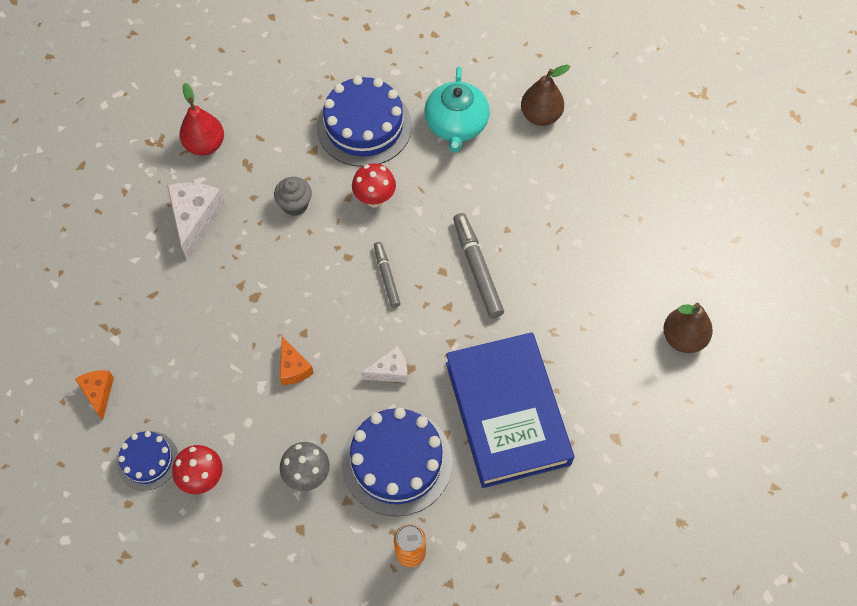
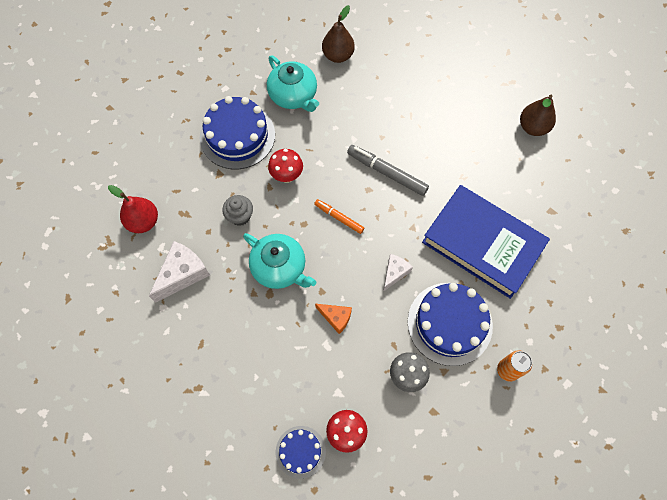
camera: 40 degrees left, 5 degrees up
(98, 393) = (226, 436): orange cheese -> none
(195, 219) = (183, 274): white cheese -> white cheese turned 75 degrees clockwise
(286, 280) = (279, 268): none -> turquoise teapot
(386, 277) = (339, 218): grey marker -> orange marker

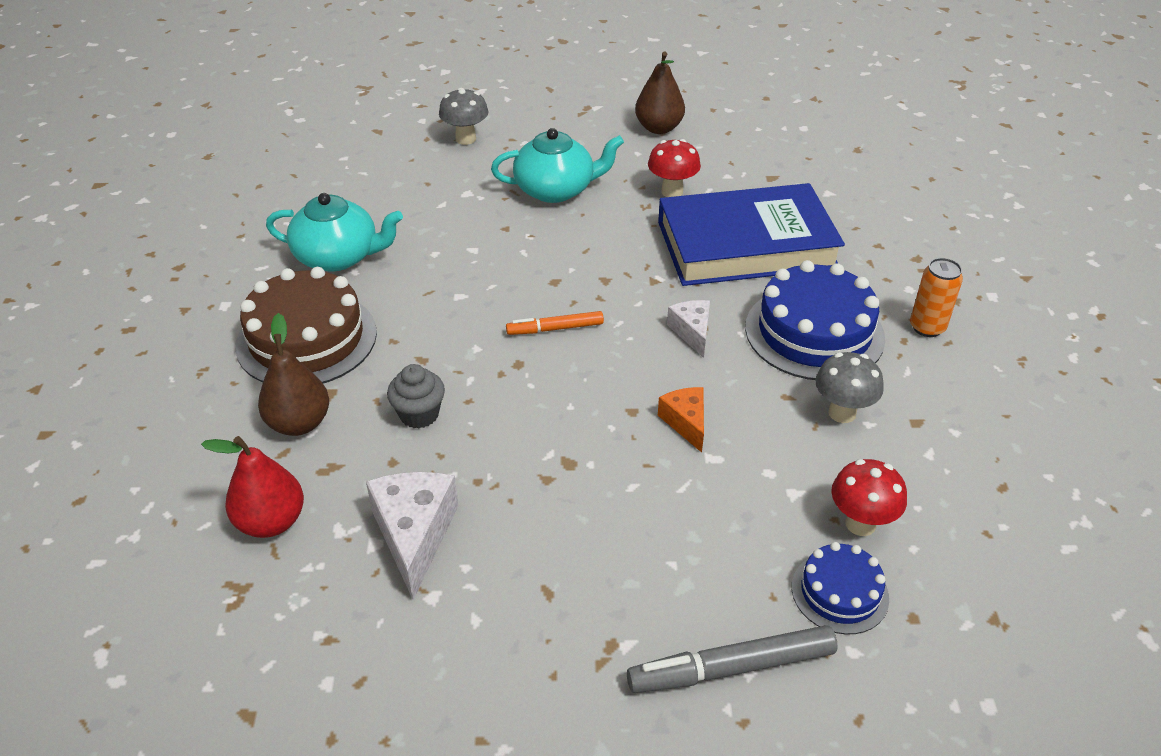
camera: 45 degrees left, 25 degrees down
(237, 136) = (306, 339): blue cake -> brown cake
(279, 268) = (546, 427): turquoise teapot -> turquoise teapot (556, 190)
(287, 176) = (432, 334): red mushroom -> red mushroom (672, 192)
(336, 318) = (686, 422): orange cheese -> orange cheese turned 90 degrees counterclockwise
(338, 55) = (351, 191): brown pear -> brown pear (299, 423)
(387, 173) = (556, 254): grey marker -> grey marker (731, 668)
(426, 59) = (465, 139): none -> grey mushroom

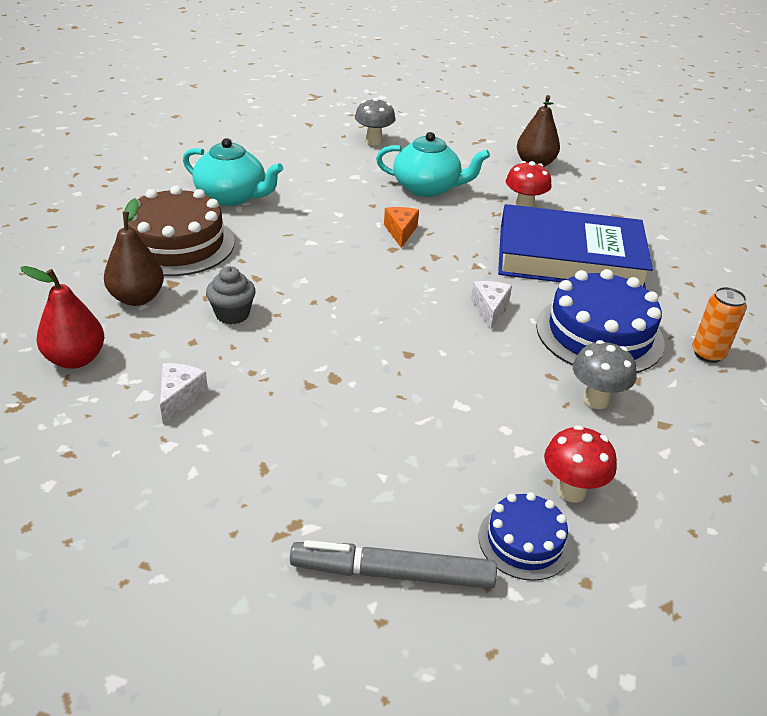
camera: 15 degrees right, 5 degrees down
(414, 535) = (179, 397): white cheese -> white cheese, size x0.60
(555, 329) = (375, 281): orange marker -> none
(686, 422) = (450, 373): orange cheese -> orange cheese (400, 232)

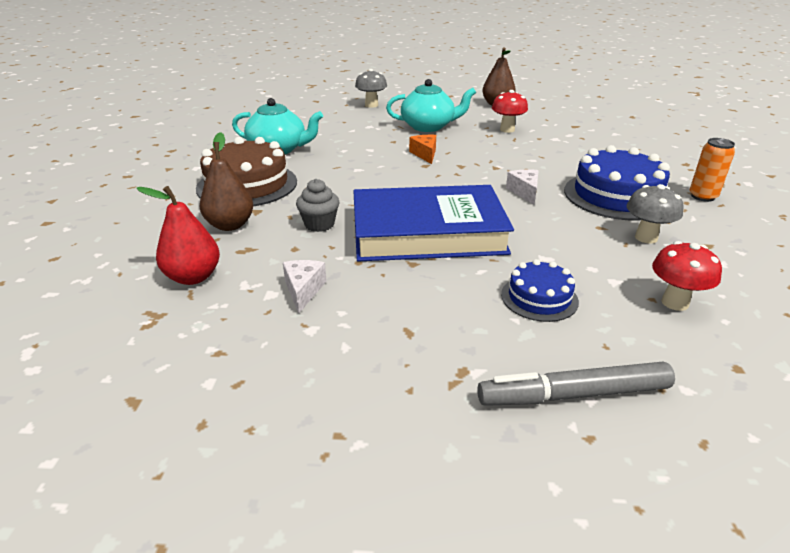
camera: 10 degrees left, 5 degrees down
(524, 541) = (666, 346): blue cake -> blue cake (539, 298)
(569, 258) = (560, 154): blue book -> blue book (427, 232)

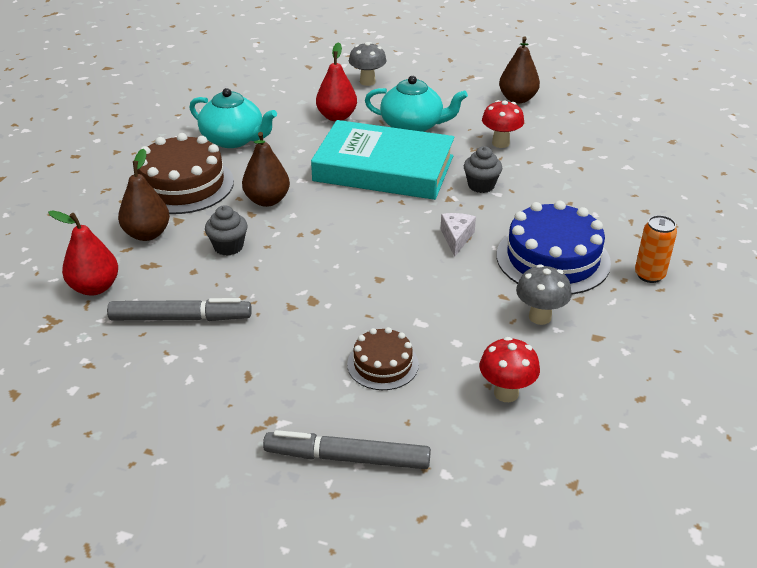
camera: 15 degrees right, 5 degrees up
(303, 290) = (180, 318): white cheese -> grey marker
(335, 186) = (267, 200): none -> brown pear
(361, 127) = (337, 117): none -> red pear
(425, 154) = (384, 168): orange cheese -> turquoise book
(427, 232) = (325, 273): blue book -> none
(514, 156) = (481, 185): none -> grey cupcake
(539, 298) = (382, 364): blue cake -> brown cake

